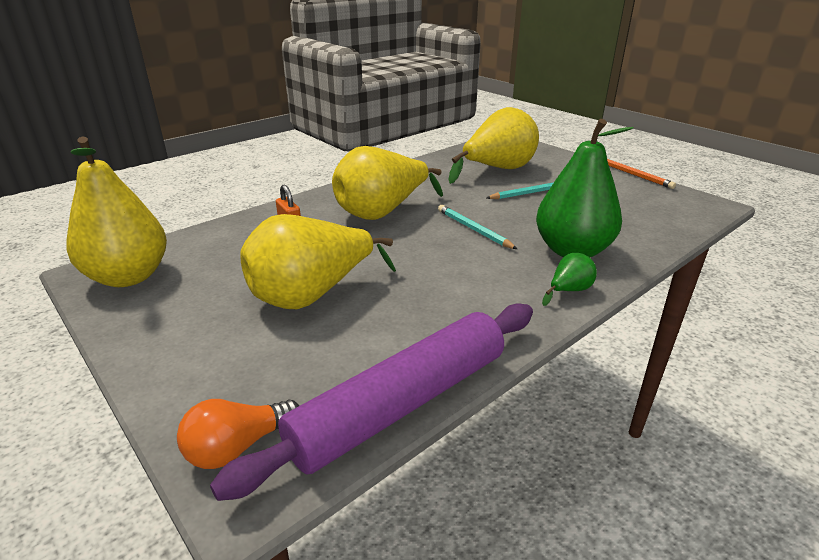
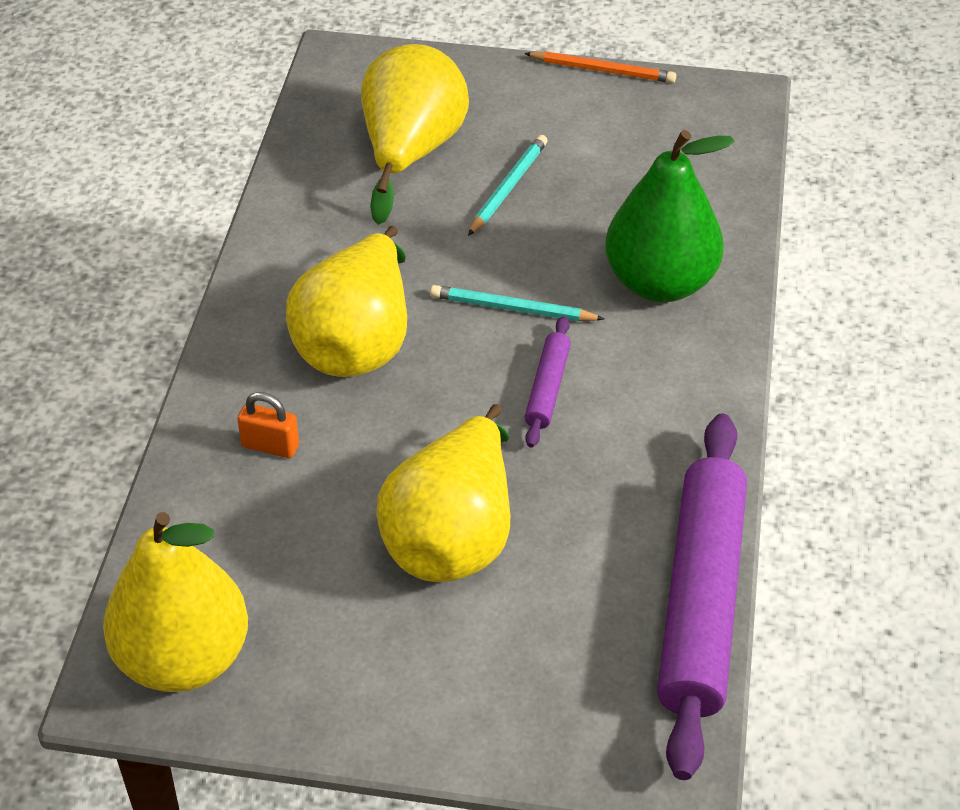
camera: 40 degrees left, 15 degrees up
(238, 447) = (617, 739): orange light bulb -> none
(449, 263) = (547, 388): none -> purple rolling pin
(569, 291) = (712, 355): green pear -> none

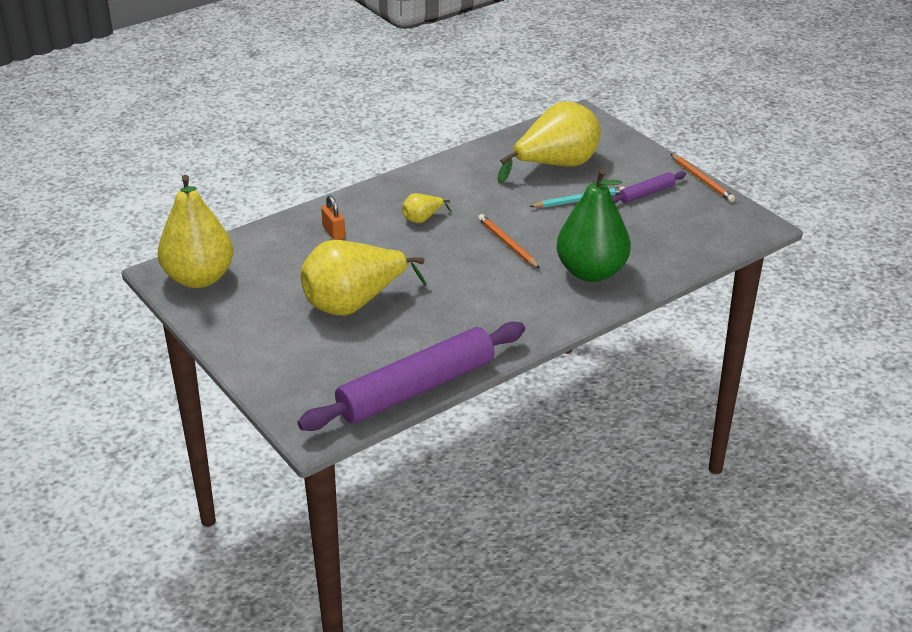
camera: 45 degrees right, 10 degrees down
(357, 343) = (422, 219): yellow pear -> yellow pear, size x0.44
(512, 308) = (507, 244): turquoise pencil -> orange pencil
(547, 388) = (475, 279): purple rolling pin -> purple rolling pin (646, 193)

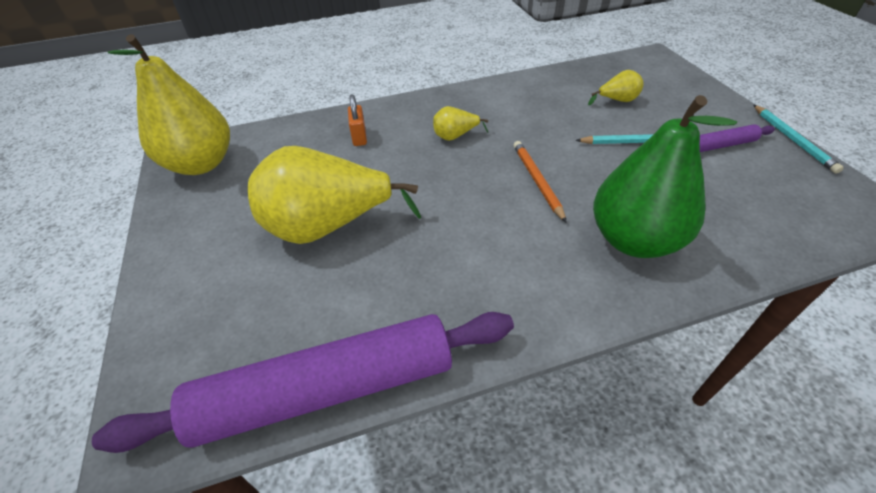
camera: 20 degrees right, 10 degrees up
(556, 165) = (617, 101): yellow pear -> yellow pear, size x0.44
(702, 180) = (792, 140): orange pencil -> turquoise pencil

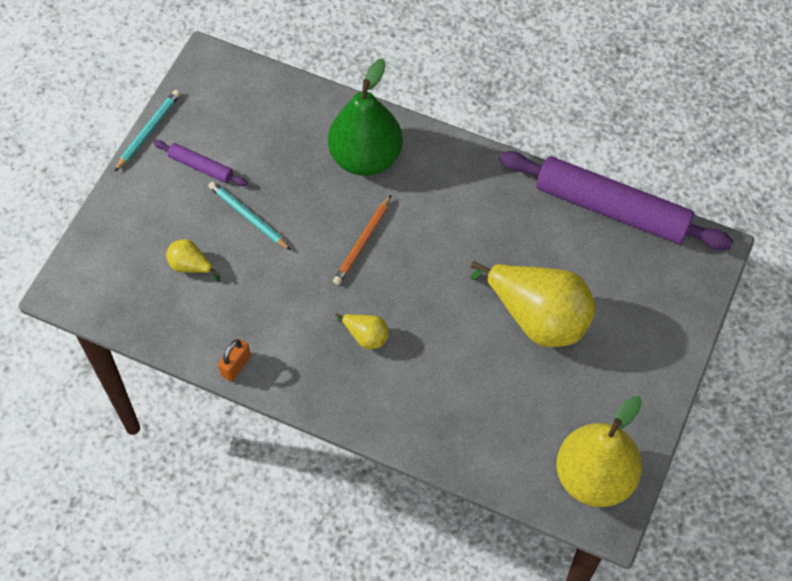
camera: 140 degrees left, 15 degrees up
(359, 137) = (441, 403): orange padlock -> orange padlock (236, 366)

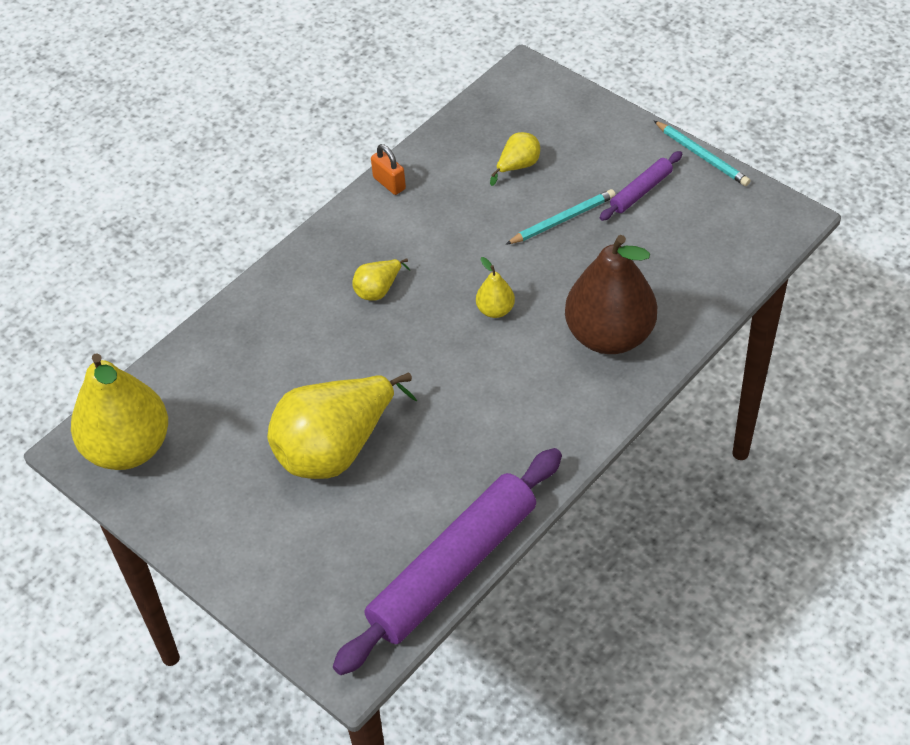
camera: 110 degrees right, 10 degrees down
(362, 242) = (495, 310): orange pencil -> yellow pear
(366, 158) = (609, 335): green pear -> brown pear

